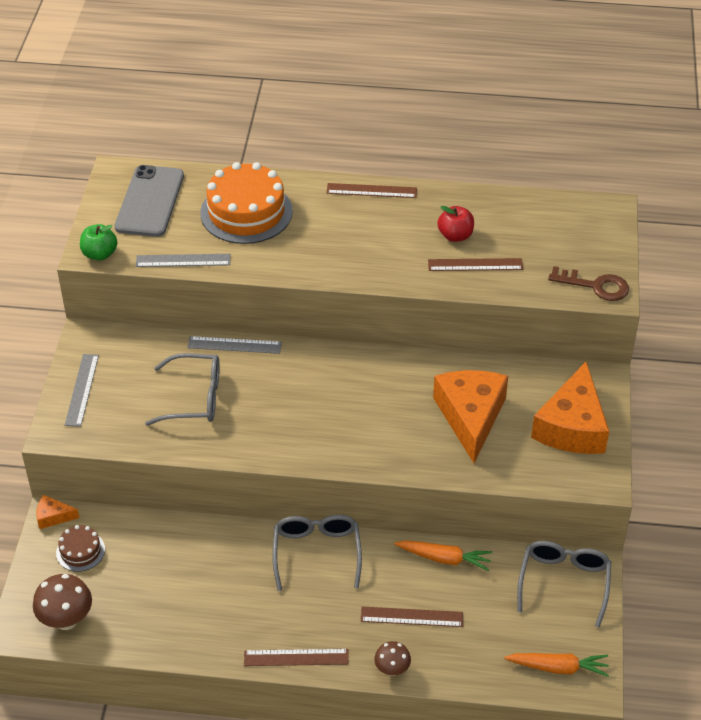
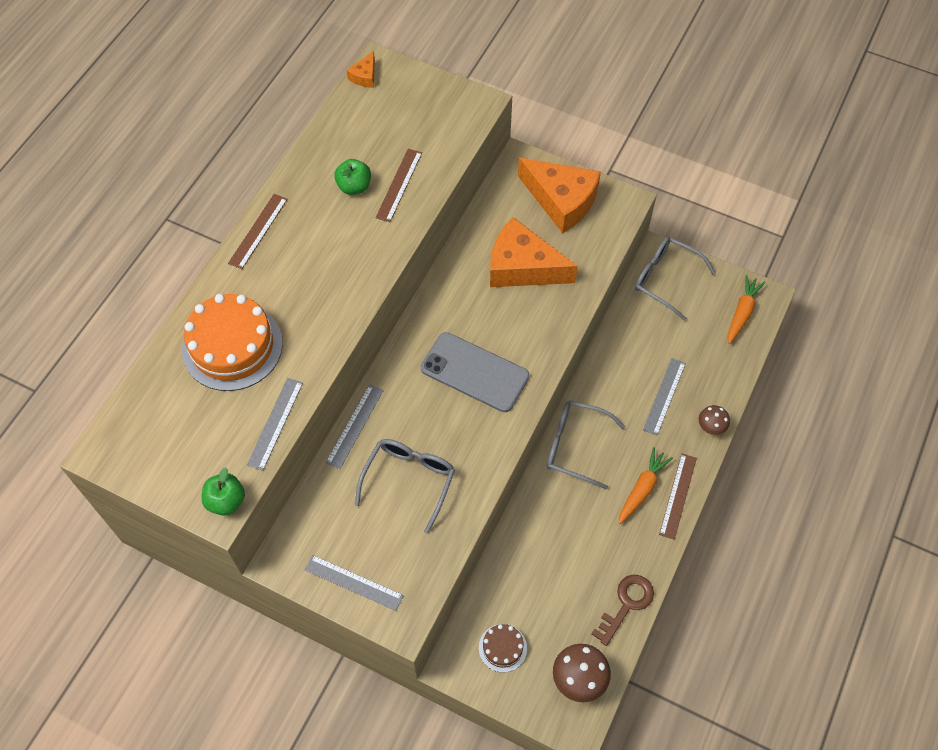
camera: 70 degrees left, 15 degrees up
(53, 516) = (451, 664): orange cheese -> orange cheese (364, 76)
(149, 201) = (167, 431): grey phone -> grey phone (474, 372)
(412, 617) = (664, 396): brown ruler -> grey ruler
(444, 558) = (614, 353): orange carrot -> orange carrot (642, 489)
(455, 236) = (354, 186): red apple -> green apple
(595, 286) = (465, 110): brown key -> brown key (626, 604)

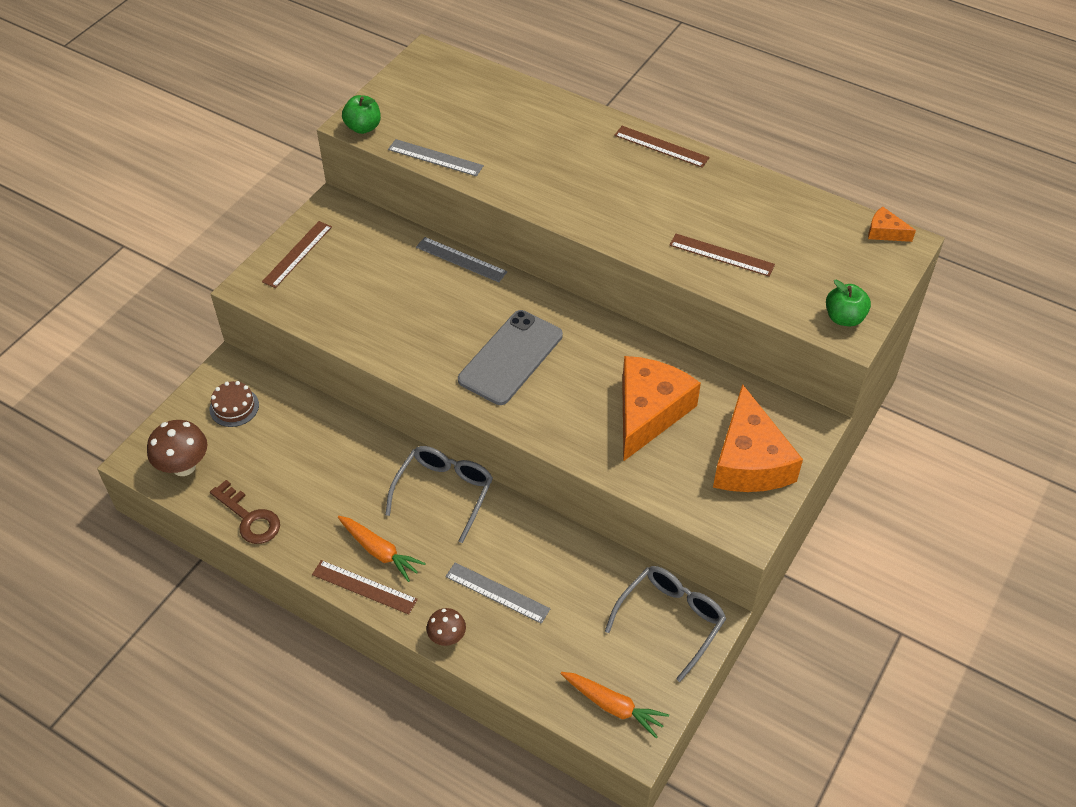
camera: 95 degrees right, 10 degrees down
(232, 346) = (524, 130): orange cake -> none
(353, 582) = (297, 254): grey ruler -> brown ruler
(354, 186) = (719, 218): green apple -> green apple (844, 318)
(409, 480) = (393, 298): grey glasses -> none
(561, 200) = (749, 460): orange cheese -> orange cheese turned 45 degrees counterclockwise

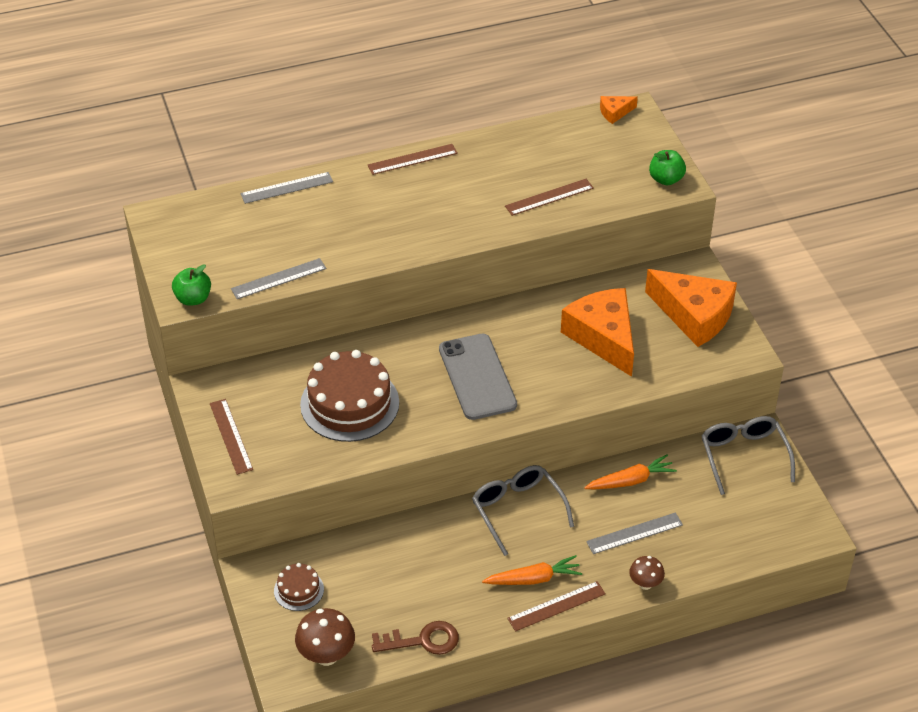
camera: 50 degrees left, 5 degrees down
(399, 298) = (349, 403): none -> brown cake
(461, 259) = (350, 346): grey ruler -> grey ruler (287, 188)
(613, 706) = (781, 528): orange carrot -> orange carrot (630, 481)

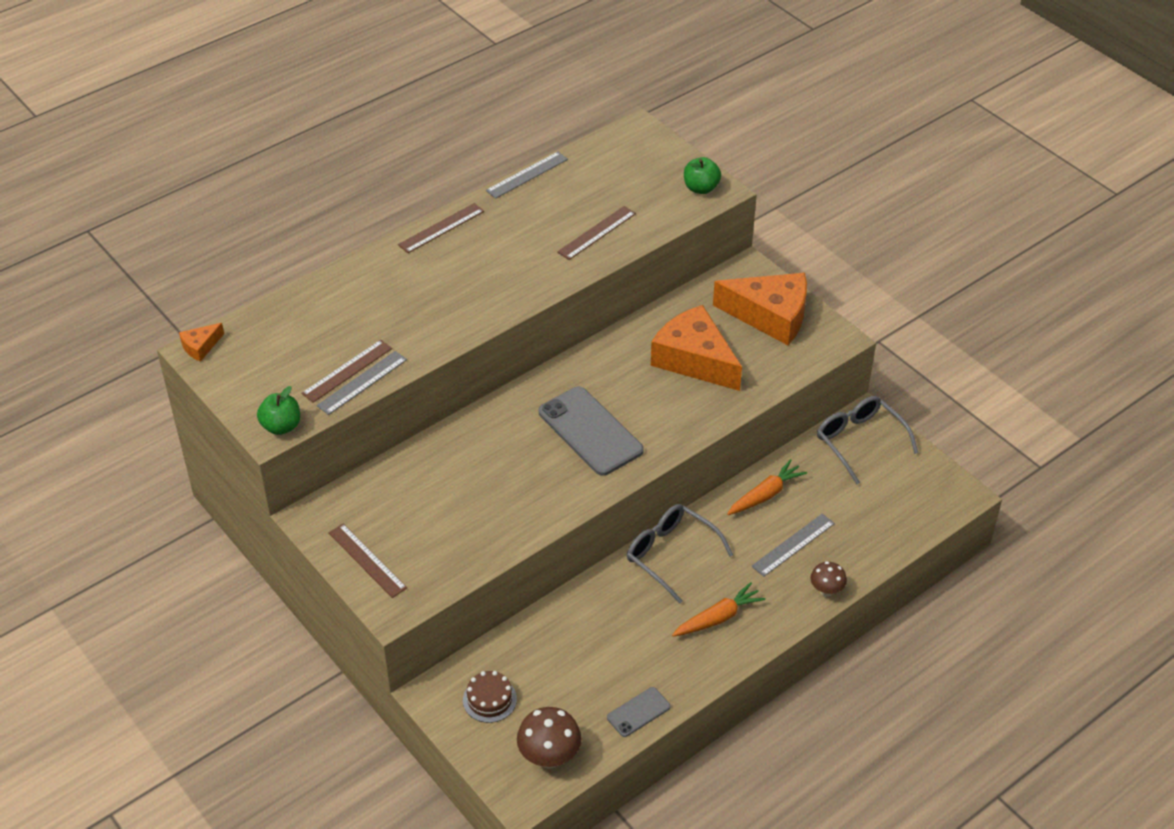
camera: 20 degrees left, 0 degrees up
(287, 188) = (325, 288): grey ruler -> grey ruler (527, 175)
(349, 403) = (474, 493): brown cake -> none
(422, 640) = (638, 712): brown key -> grey phone
(556, 606) = (753, 638): brown ruler -> brown ruler (347, 371)
(615, 112) = (620, 135): orange cheese -> orange cheese (200, 346)

